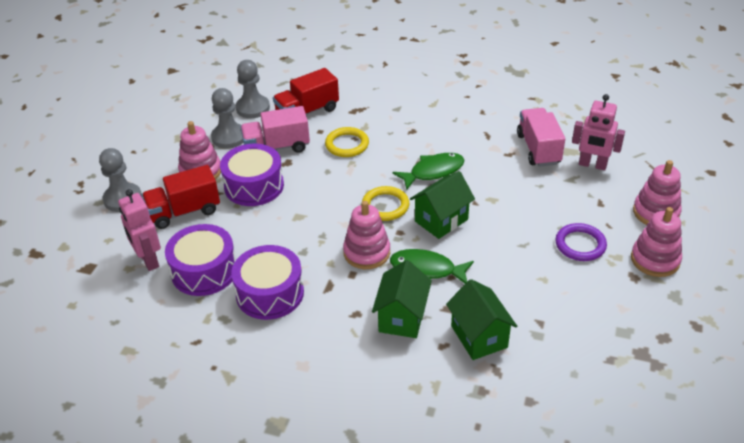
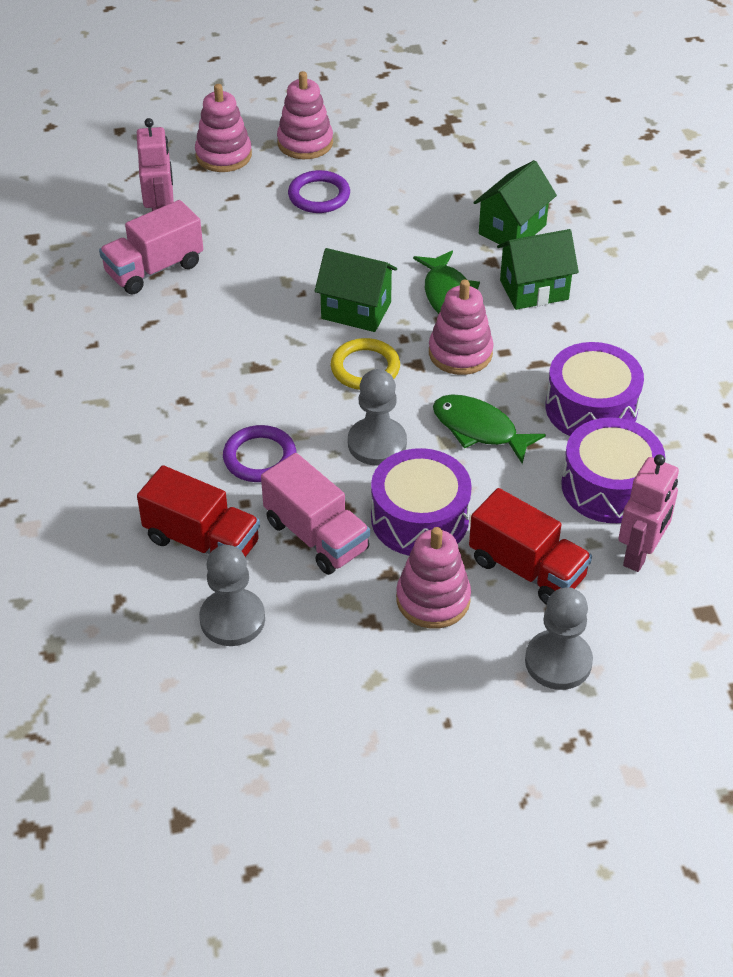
camera: 120 degrees left, 5 degrees up
(229, 137) = (329, 609): grey pawn -> grey pawn (377, 443)
(347, 144) = (259, 457): yellow ring -> purple ring
(433, 172) = (265, 348): green fish -> green fish (479, 429)

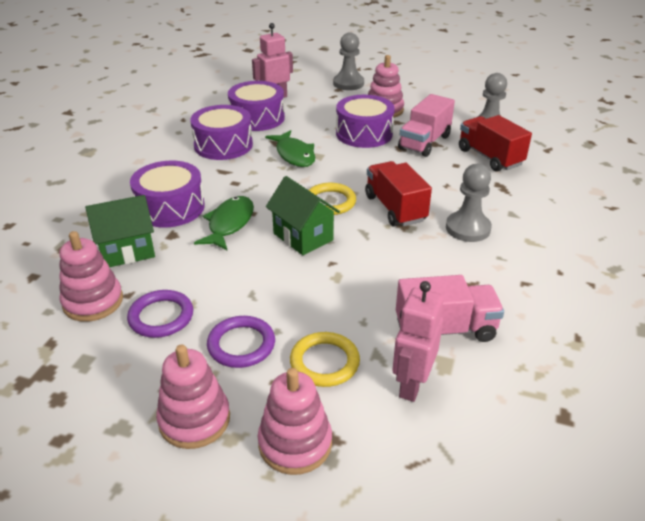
camera: 150 degrees left, 10 degrees down
(241, 208) = (324, 362): none -> yellow ring
(259, 457) = (434, 180): purple ring -> purple ring (161, 317)
(316, 536) = (424, 142): pink truck -> pink truck turned 135 degrees counterclockwise
(377, 443) = (358, 166): grey pawn -> grey pawn (468, 228)
(460, 353) = (262, 190): pink stacking toy -> pink stacking toy (93, 302)
(527, 569) = (330, 107): red truck -> red truck (395, 208)
(534, 290) = (170, 207): green house -> purple drum

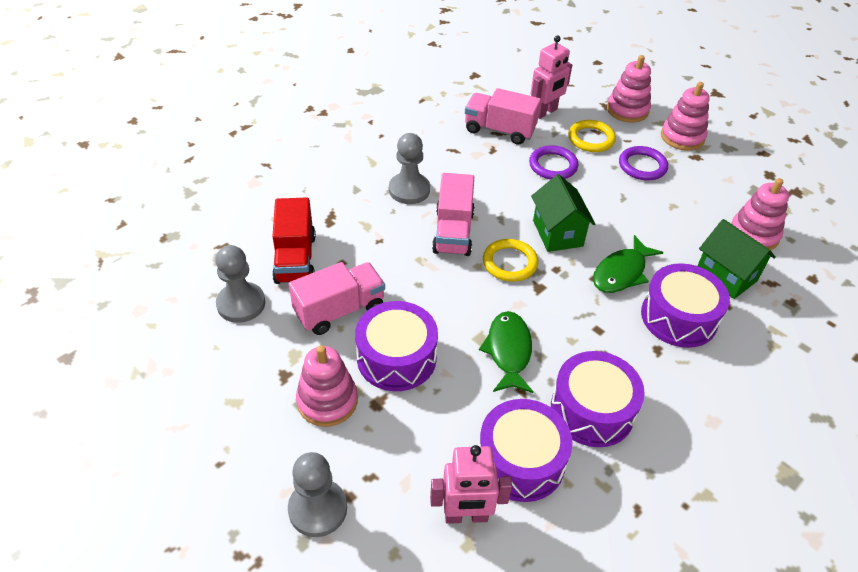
camera: 155 degrees left, 10 degrees up
(127, 251) = (726, 276): green house -> green house turned 45 degrees clockwise
(161, 317) = (698, 204): purple ring -> purple ring (553, 165)
(395, 208) = (453, 232): red truck -> pink truck

